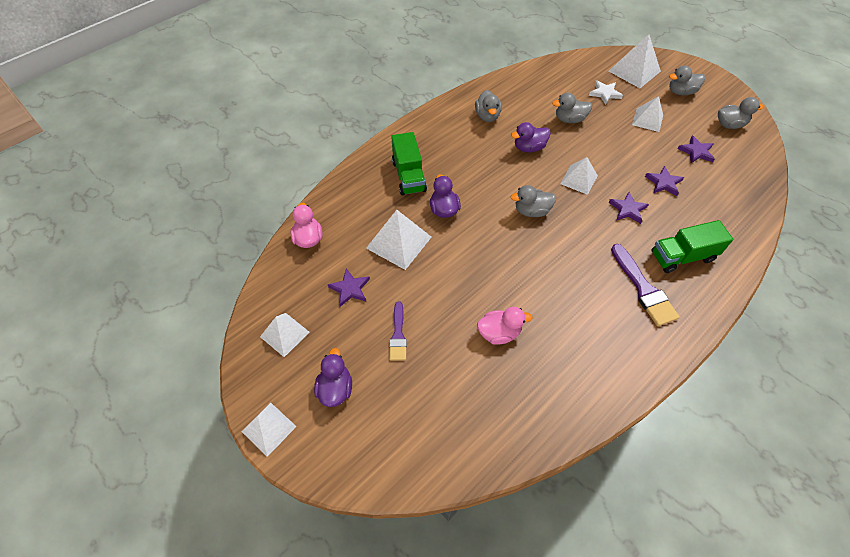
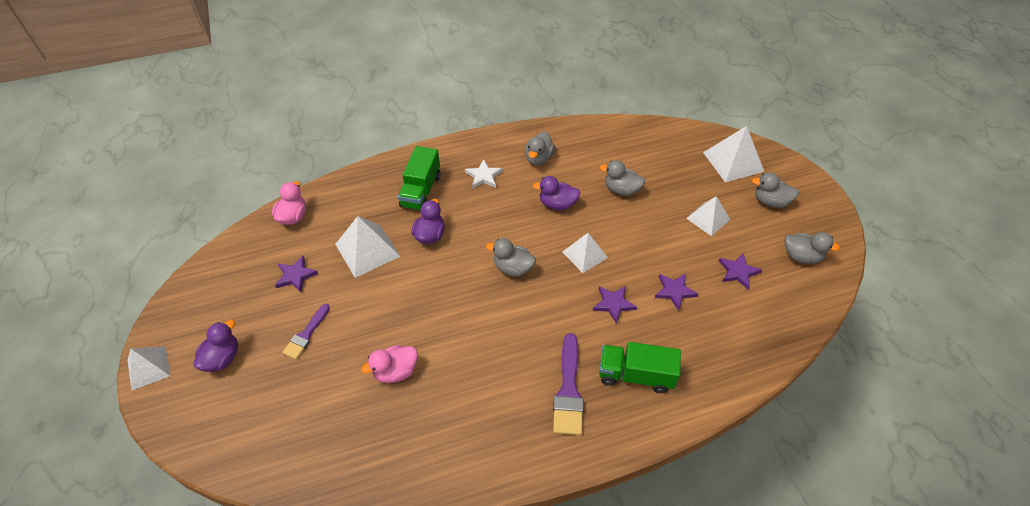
camera: 25 degrees right, 5 degrees down
(284, 334) = (216, 293): white pyramid -> none
(499, 333) = (395, 371): pink duck -> pink duck turned 135 degrees clockwise
(605, 93) = (681, 175): white star -> white star (483, 176)

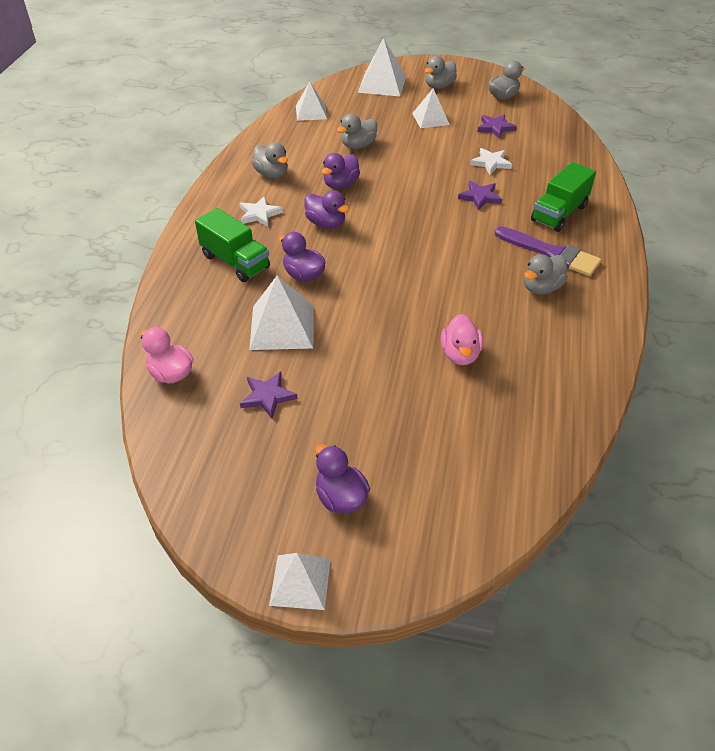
camera: 60 degrees left, 5 degrees down
(306, 334) = (361, 410): purple brush -> none
(500, 219) = (326, 223): none -> purple duck
(513, 268) = (394, 237): grey duck -> grey duck (541, 288)
(584, 254) = (413, 191): white pyramid -> white pyramid (311, 112)
(674, 291) = (491, 163): purple star -> white star

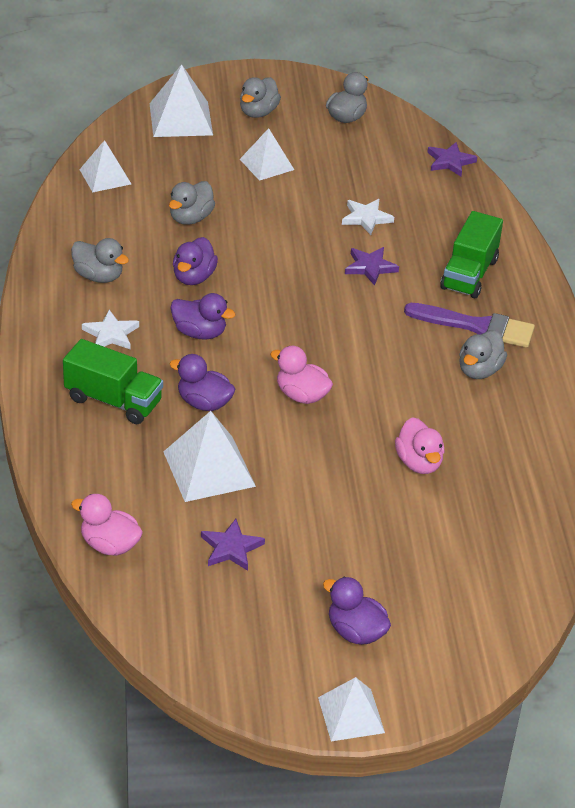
camera: 20 degrees left, 5 degrees down
(384, 282) = (301, 395): none -> pink duck
(495, 128) = (353, 166): purple star -> purple star (450, 161)

